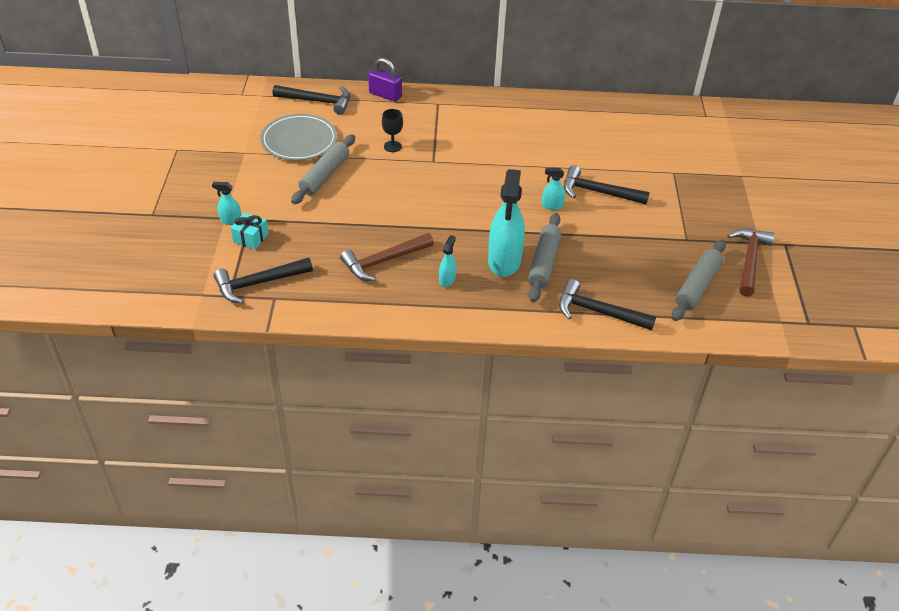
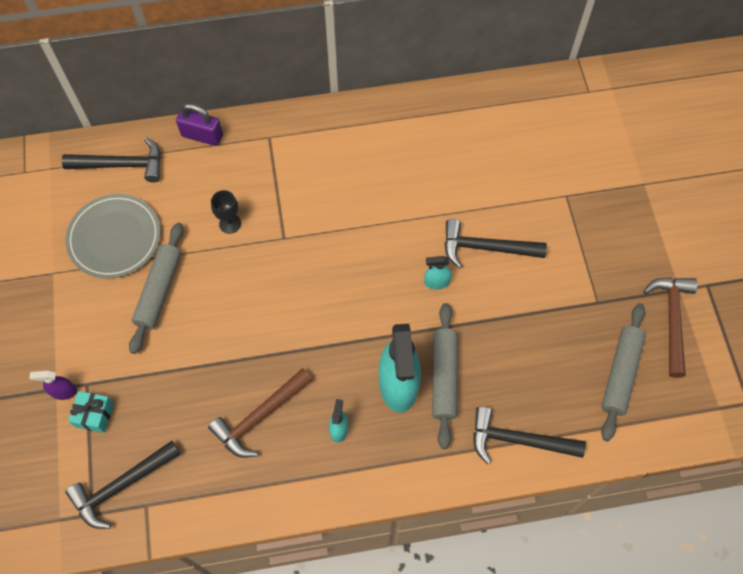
camera: 10 degrees left, 20 degrees up
(231, 220) = (63, 391): turquoise spray bottle -> purple spray bottle

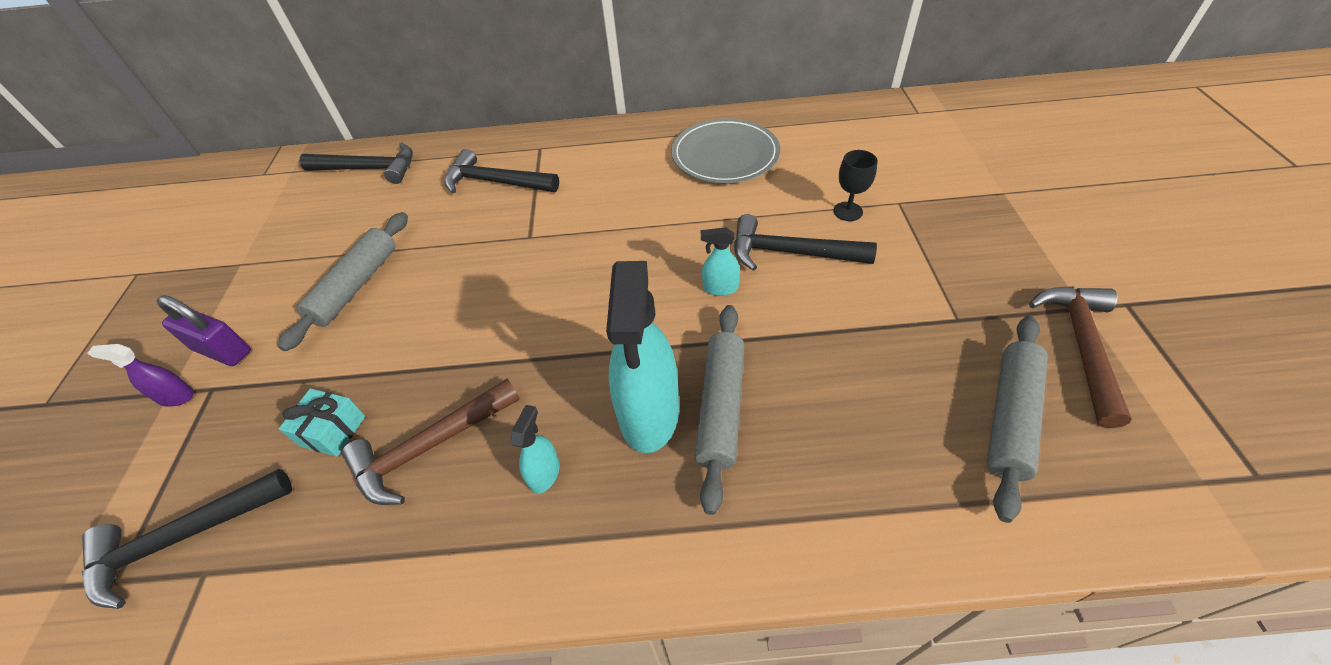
camera: 10 degrees right, 15 degrees down
(94, 415) = (199, 430): turquoise gift -> turquoise gift (332, 431)
(114, 238) = (329, 232): grey plate -> grey plate (725, 155)
(202, 136) = (466, 146): purple padlock -> purple padlock (223, 350)
(230, 223) = (469, 222): black goblet -> black goblet (848, 211)
(518, 440) = (840, 511): black hammer -> black hammer (495, 182)

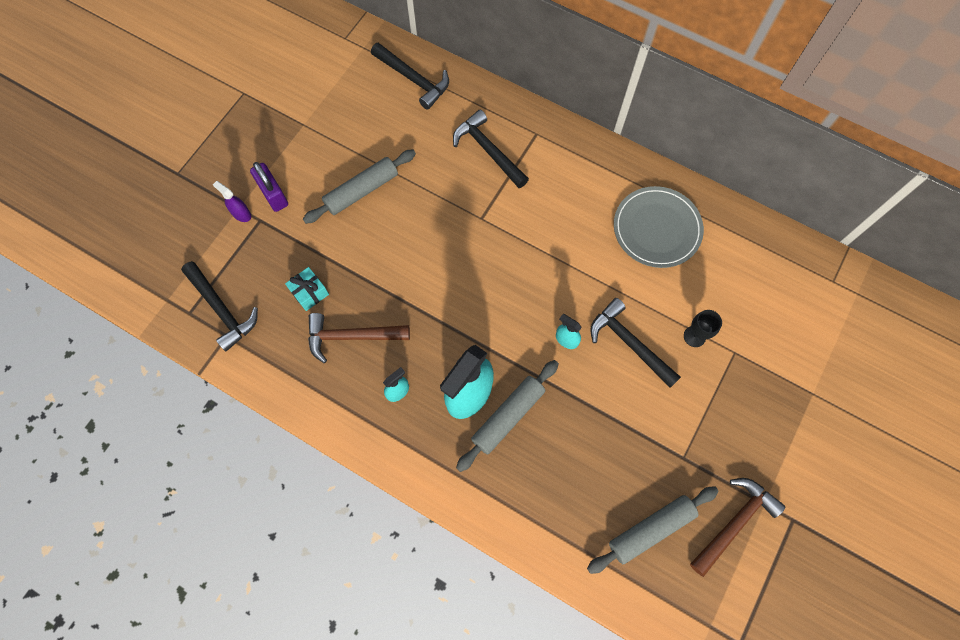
camera: 30 degrees right, 20 degrees up
(182, 538) = (222, 309): black hammer -> black hammer turned 135 degrees counterclockwise

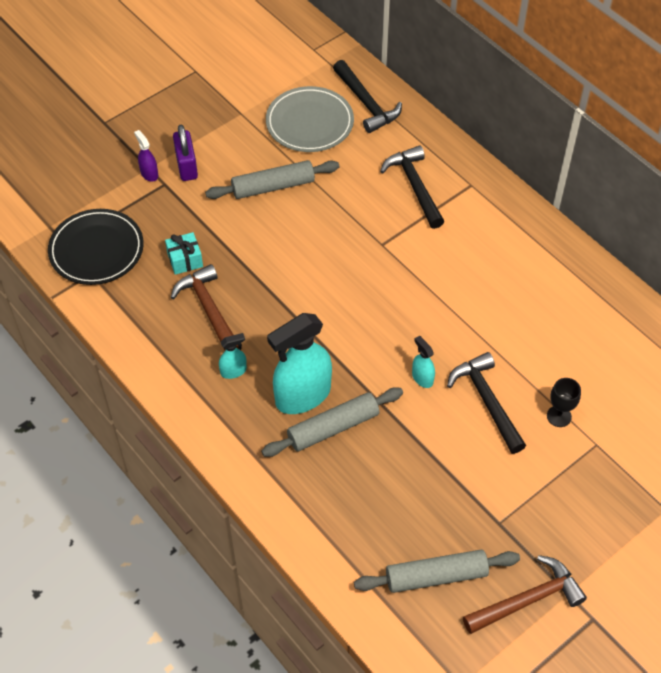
camera: 20 degrees right, 15 degrees down
(222, 309) = (96, 250): black hammer -> black plate
(351, 336) = (209, 310): brown hammer -> brown hammer turned 45 degrees clockwise
(657, 229) = (561, 306): grey plate -> grey plate (309, 122)

